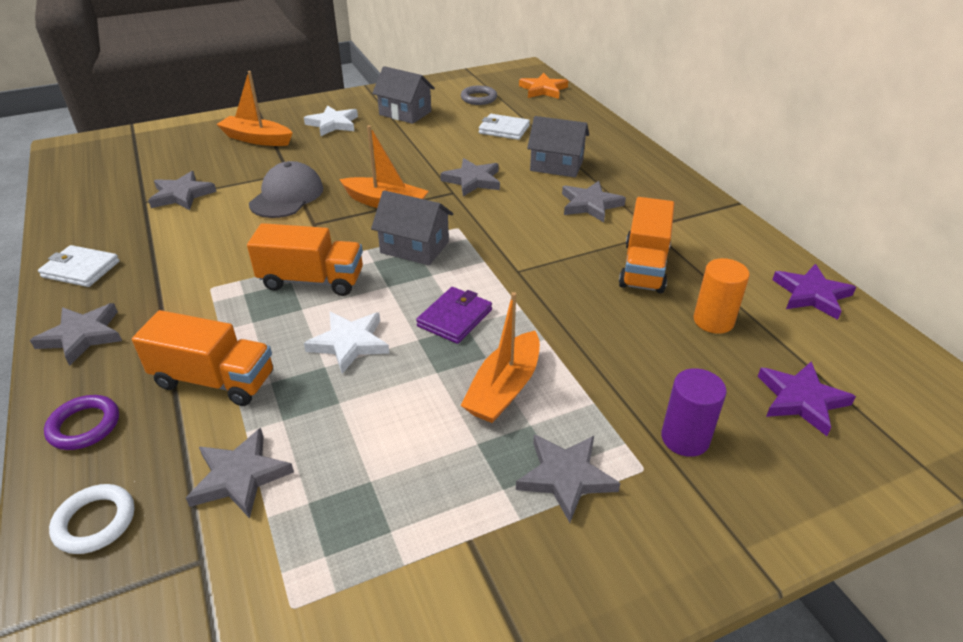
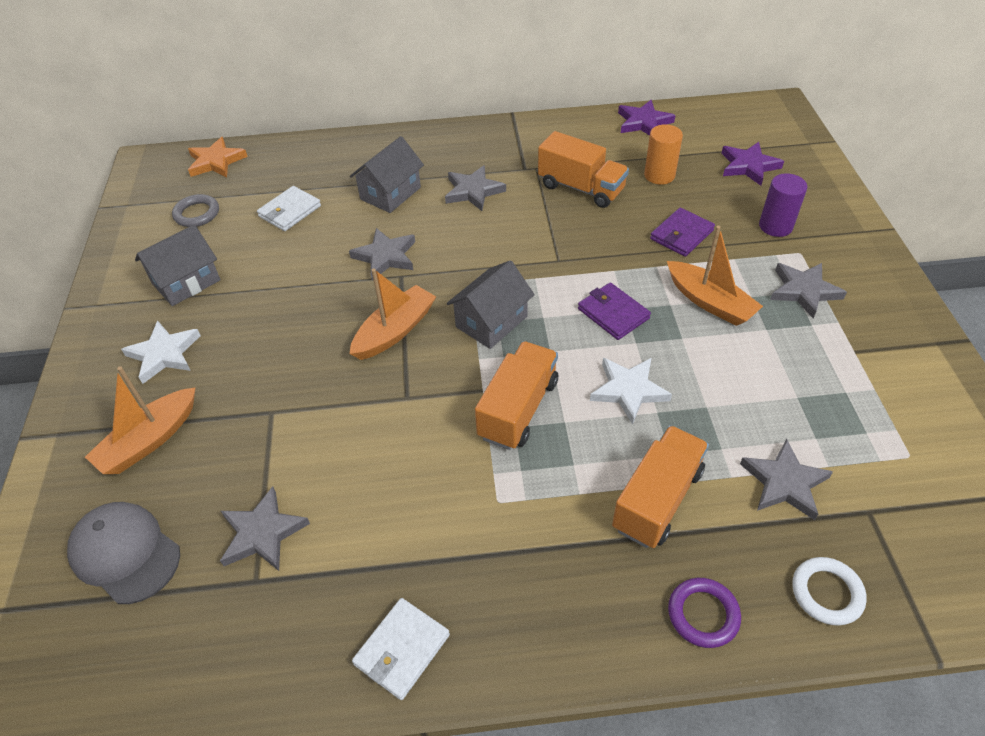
camera: 70 degrees left, 10 degrees up
(82, 336) = (550, 632): grey star -> none
(287, 196) = (330, 417): grey cap -> grey cap (125, 553)
(612, 352) = (681, 235): none -> purple wallet

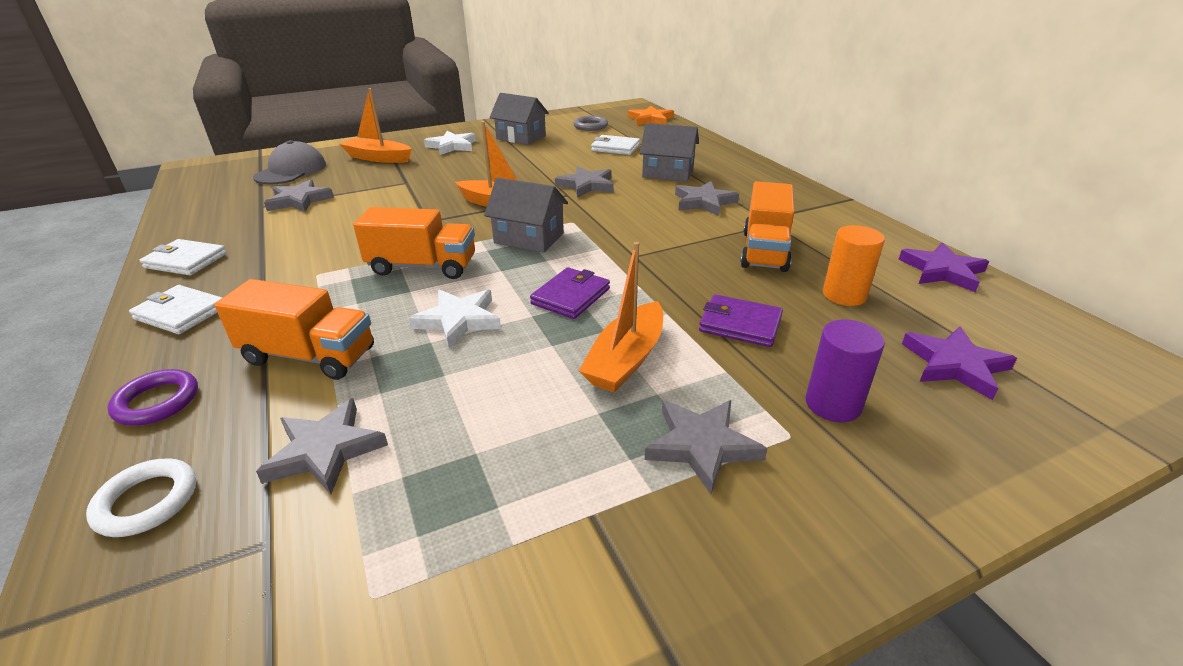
camera: 70 degrees right, 15 degrees down
(541, 627) = (181, 313): none -> white wallet

